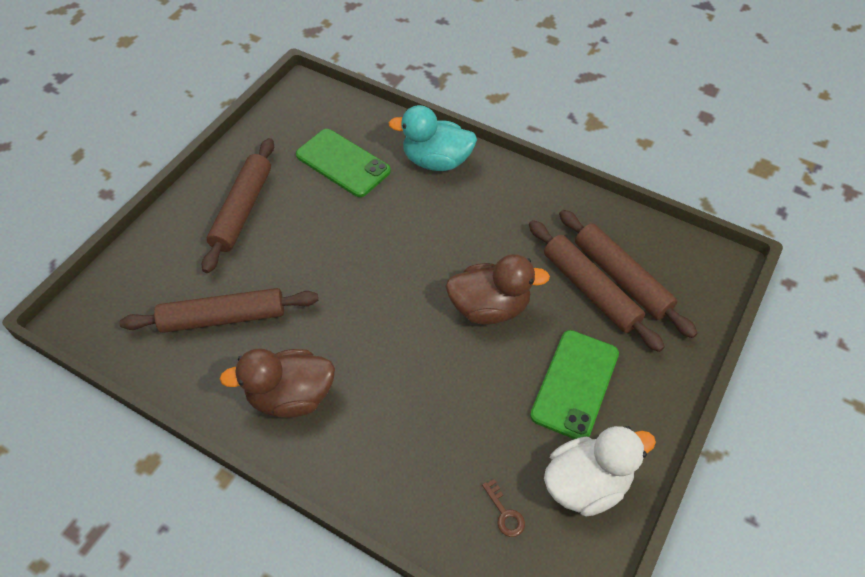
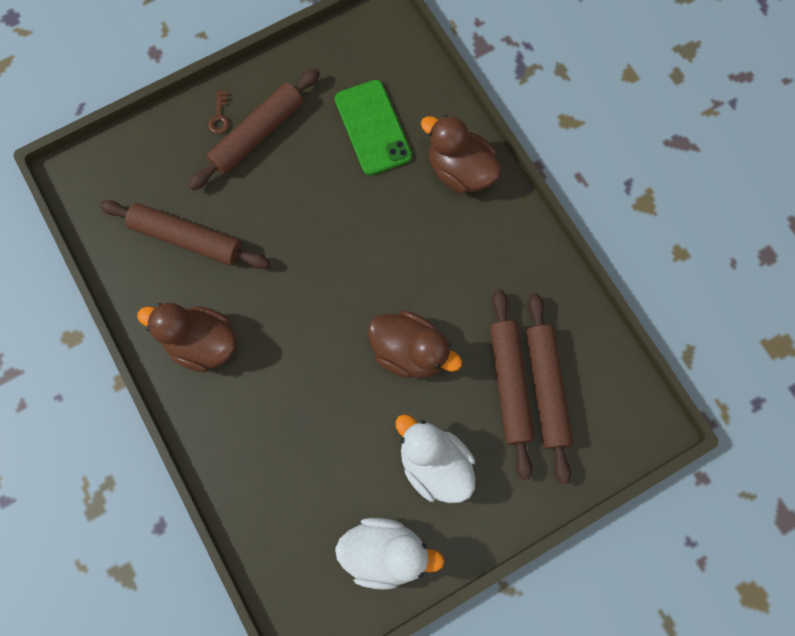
camera: 30 degrees right, 20 degrees up
(436, 161) = (460, 170): turquoise duck -> brown duck
(505, 513) = (306, 537): brown key -> brown key (219, 117)
(575, 384) = (434, 463): green phone -> white duck

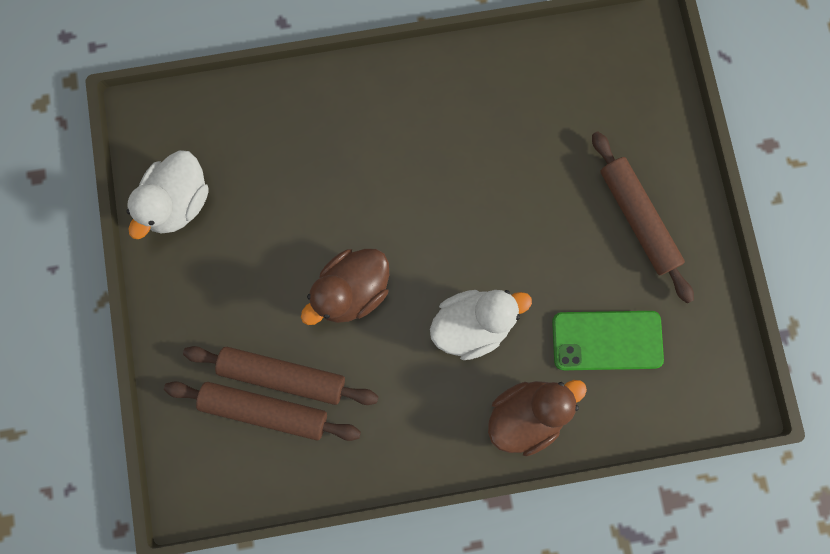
camera: 110 degrees right, 5 degrees up
(187, 238) = (544, 118): brown rolling pin -> none
(202, 343) = (433, 102): brown duck -> none
(219, 117) = (670, 187): brown key -> none
(434, 463) = (237, 275): white duck -> white duck (472, 325)

